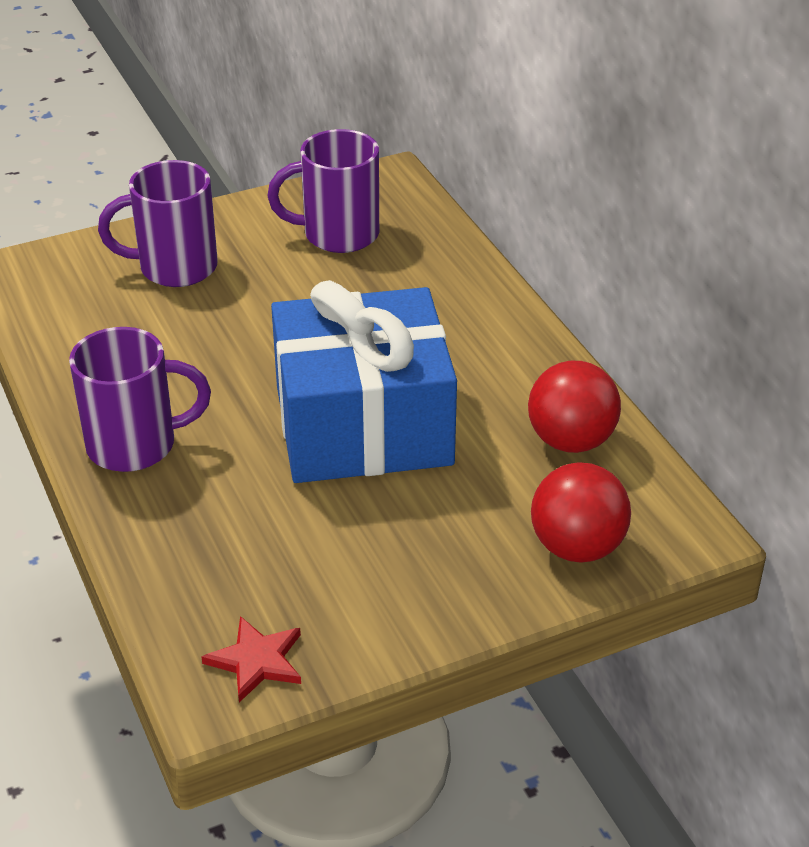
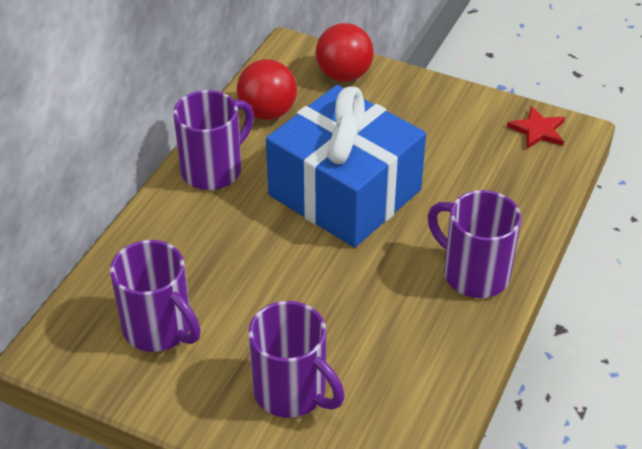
camera: 130 degrees left, 5 degrees up
(513, 355) = (213, 170): none -> purple mug

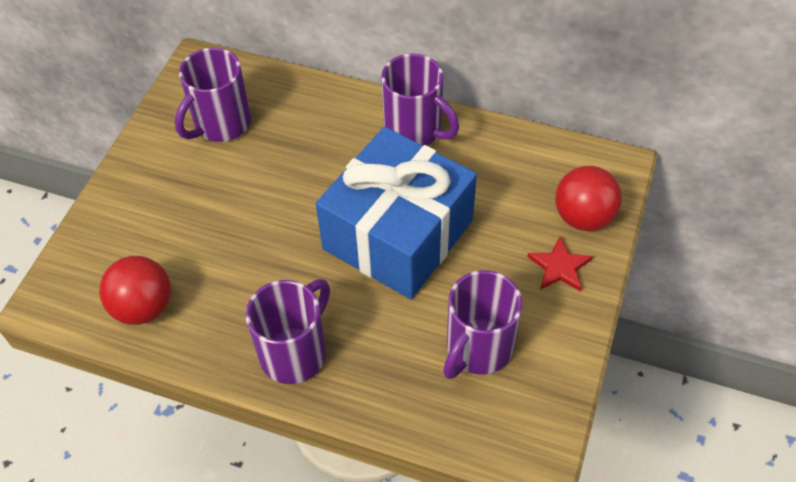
camera: 85 degrees right, 10 degrees up
(267, 112) = (506, 159): red ball -> red ball (143, 307)
(292, 392) = (153, 220): purple mug -> purple mug (477, 348)
(538, 130) = (530, 415): red star -> red star (559, 267)

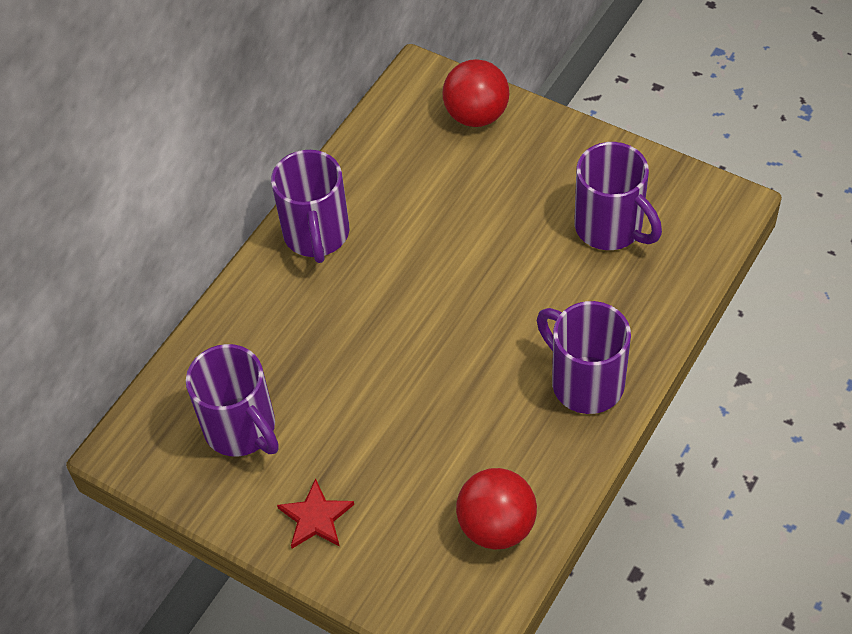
camera: 75 degrees left, 0 degrees up
(398, 234) = (457, 272): blue gift -> none
(415, 130) = (316, 235): purple mug -> purple mug turned 120 degrees clockwise
(559, 267) = (531, 146): red star -> red star (316, 517)

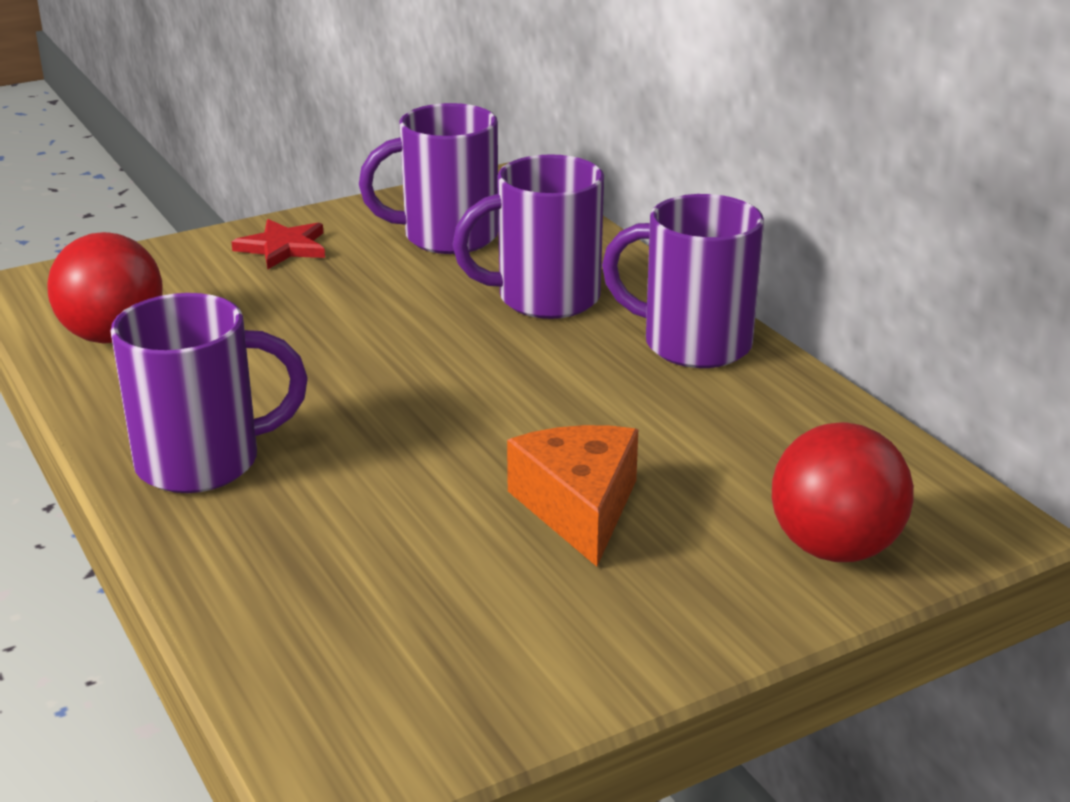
camera: 115 degrees right, 25 degrees down
(510, 212) = (578, 507): none -> orange cheese
(610, 228) = (442, 596): purple mug -> purple mug (544, 298)

